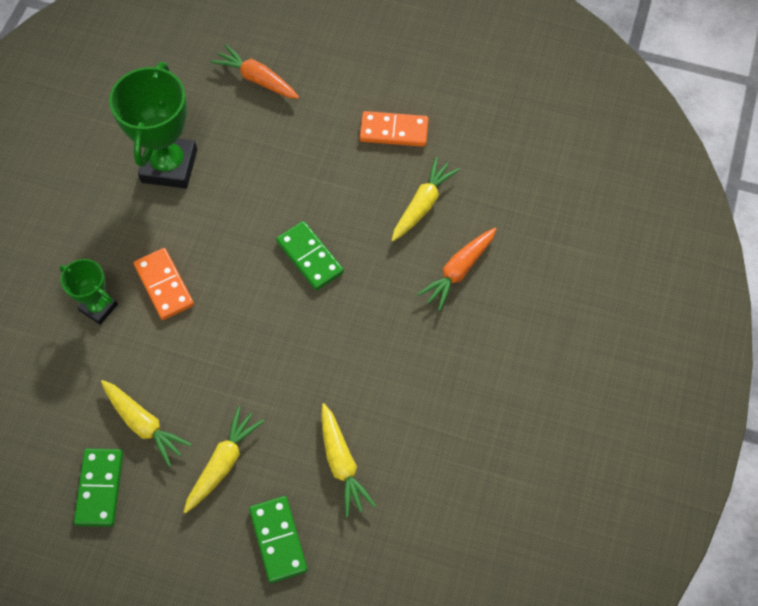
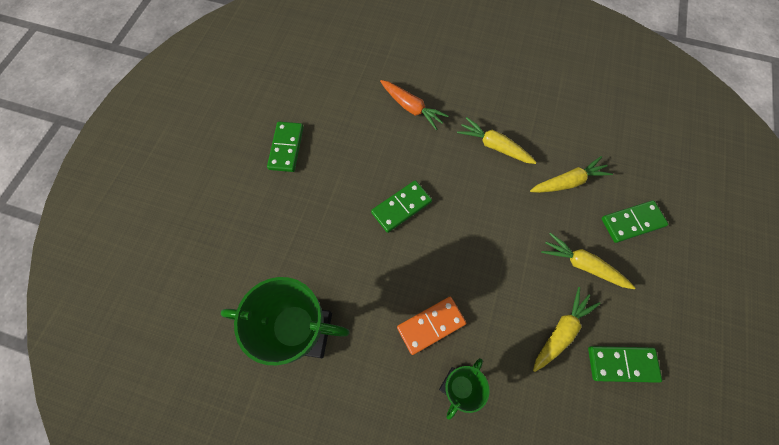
camera: 90 degrees left, 5 degrees up
(257, 79) = (218, 256): orange carrot -> none
(394, 131) = (286, 148): orange domino -> green domino
(422, 205) = (355, 129): yellow carrot -> yellow carrot (494, 146)

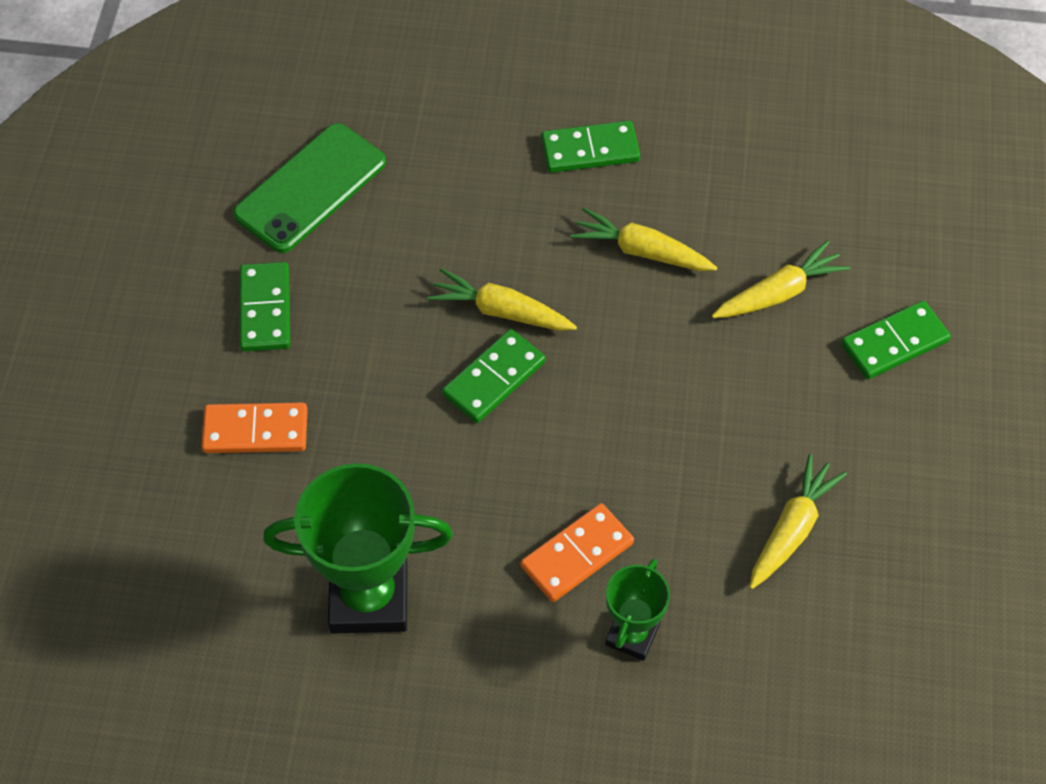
camera: 10 degrees left, 10 degrees down
(265, 216) = (255, 430): none -> orange domino
(324, 85) = (310, 188): none -> green phone
(411, 108) = (481, 206): orange carrot -> none
(582, 264) = (817, 423): yellow carrot -> yellow carrot (501, 311)
(622, 364) = (894, 561): green domino -> green domino (590, 150)

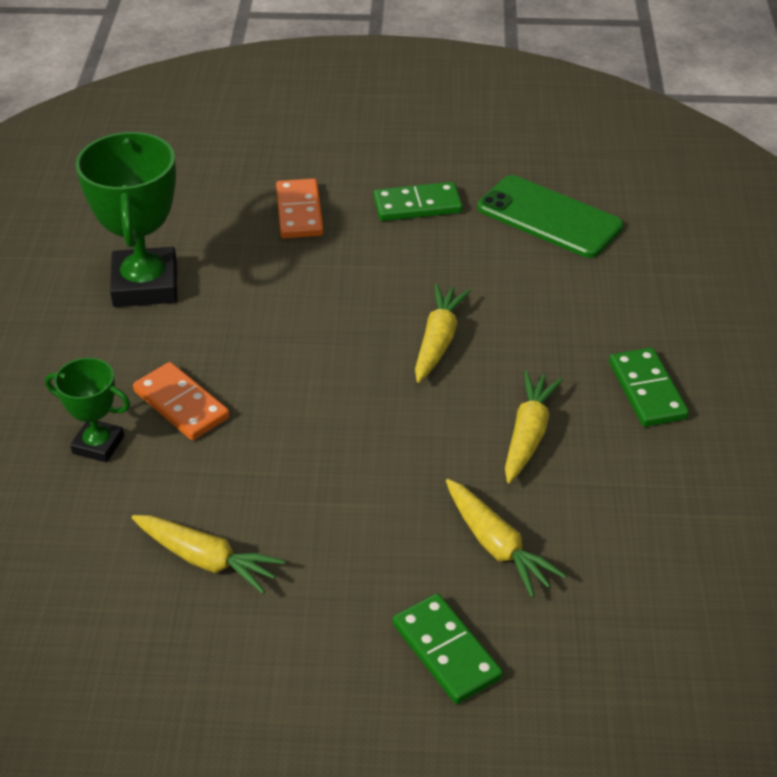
camera: 85 degrees right, 15 degrees down
(494, 378) = (364, 341): green domino -> none

